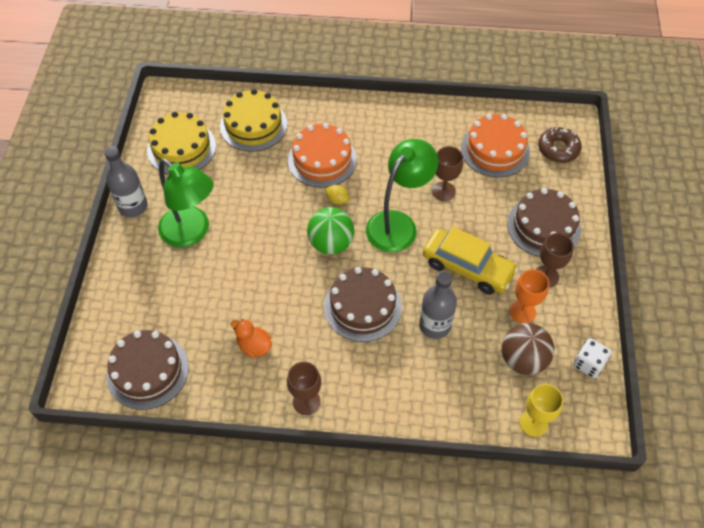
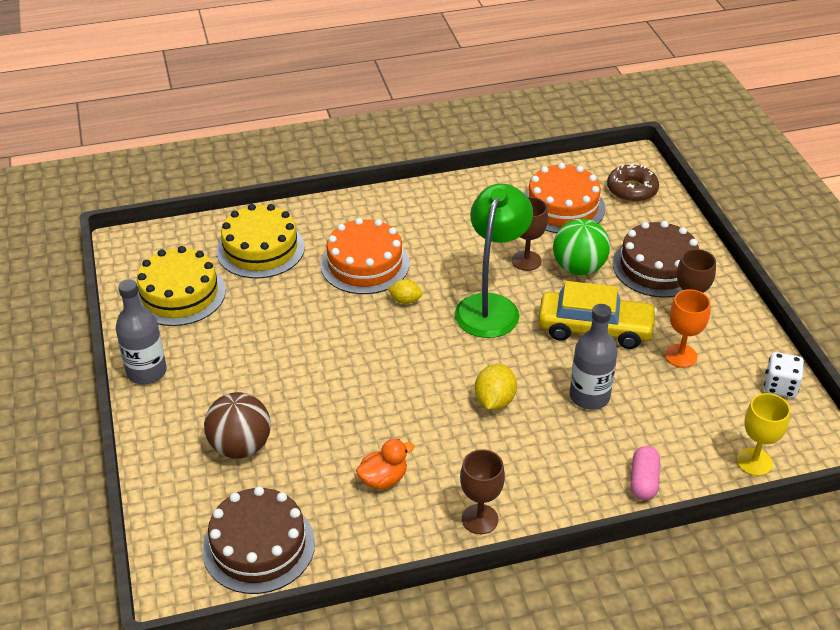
camera: 20 degrees left, 15 degrees down
(192, 233) = (240, 380): green lamp -> none
(254, 346) = (383, 479): orange duck -> orange duck turned 135 degrees clockwise
(331, 243) = (421, 346): green ball -> green ball (578, 268)
(362, 306) = (494, 401): brown cake -> yellow lemon
(440, 411) = (643, 481): none -> pink capsule
(523, 359) = (707, 402): brown ball -> brown ball (240, 446)

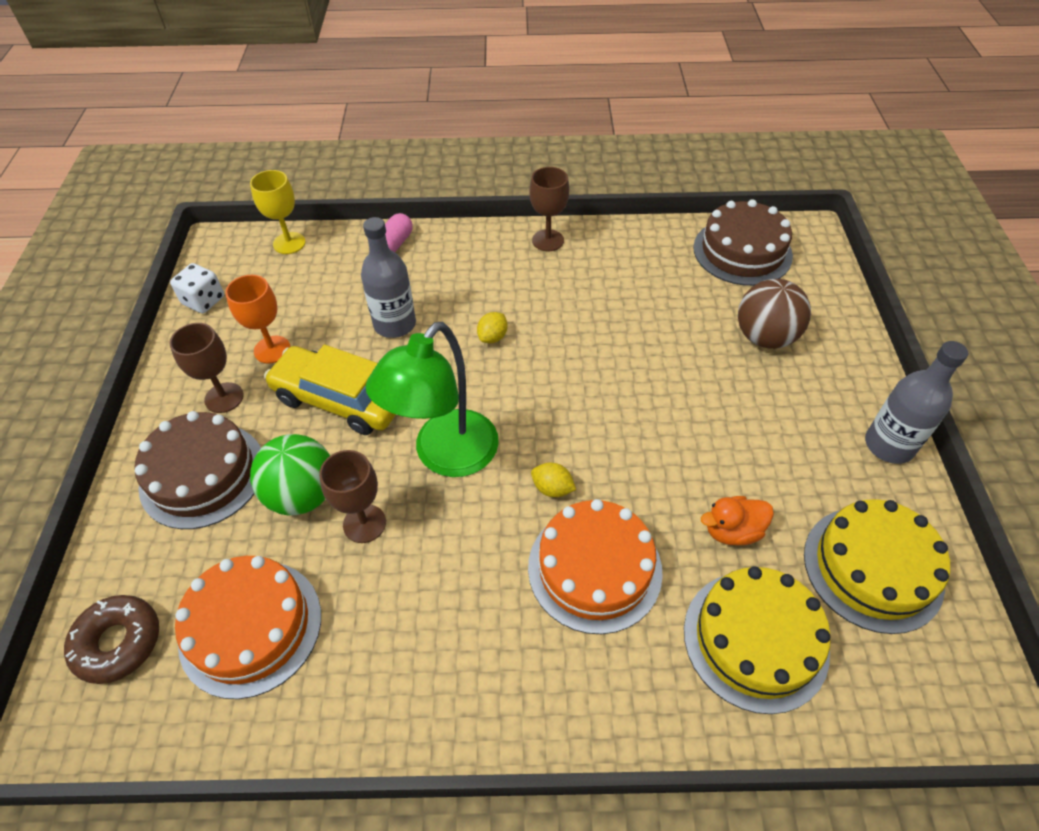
camera: 165 degrees left, 10 degrees up
(383, 479) = (624, 284): orange duck -> orange duck (732, 531)
(494, 401) = (493, 337): yellow lemon -> yellow lemon, size x0.65

